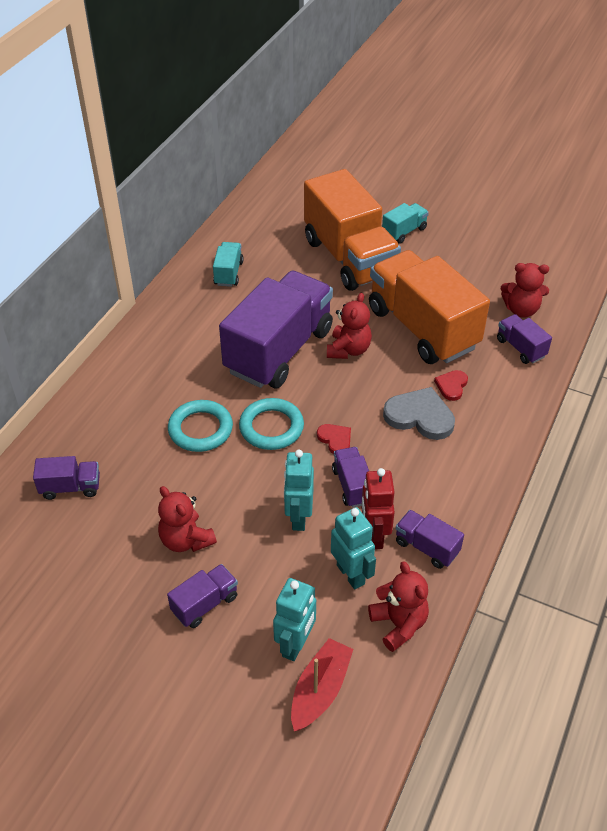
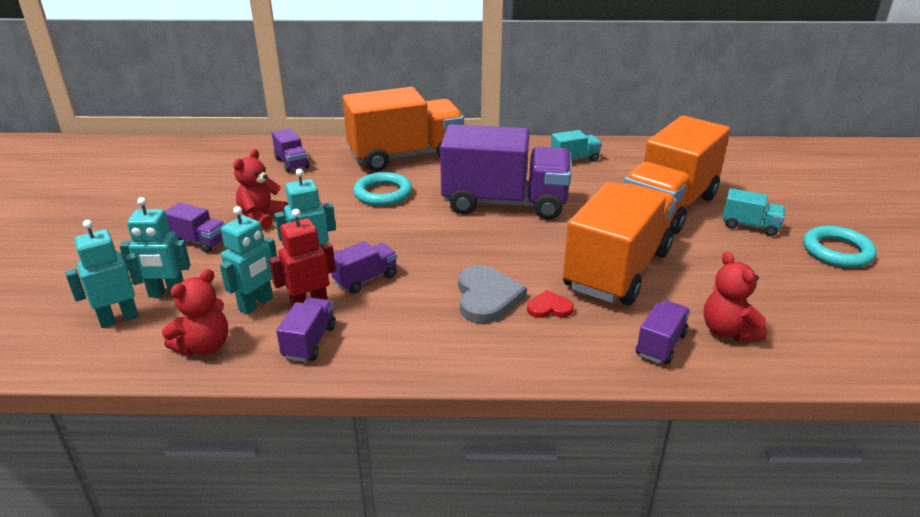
camera: 65 degrees right, 15 degrees down
(129, 387) = (405, 156): none -> orange truck
(271, 427) = (408, 222): turquoise ring -> turquoise ring (837, 251)
(320, 690) = (119, 319): red boat -> turquoise robot
(335, 439) = (417, 257): red heart -> none
(348, 350) = (541, 236): red teddy bear -> none

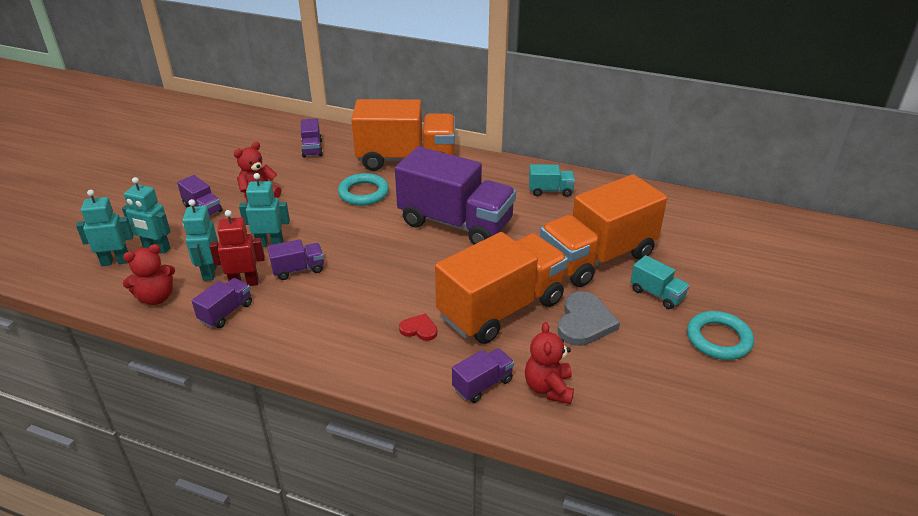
camera: 20 degrees right, 5 degrees up
(256, 304) = (209, 272): turquoise robot -> turquoise robot turned 120 degrees clockwise
(487, 297) = (377, 307): grey heart -> grey heart (584, 322)

